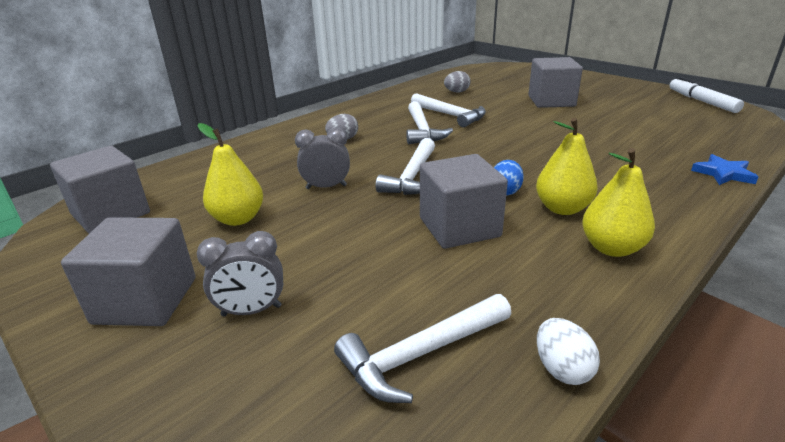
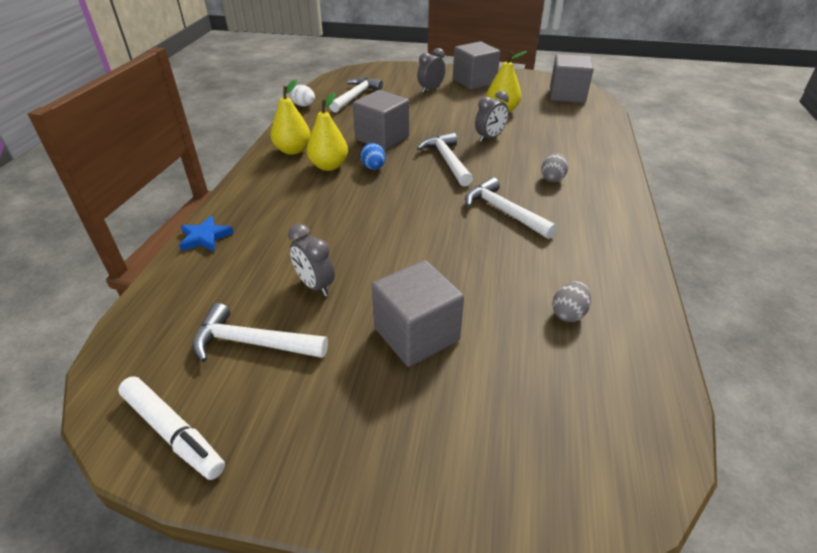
camera: 145 degrees right, 10 degrees up
(450, 115) = (508, 247): white hammer -> white hammer (252, 343)
(611, 127) = (315, 285): none -> grey clock

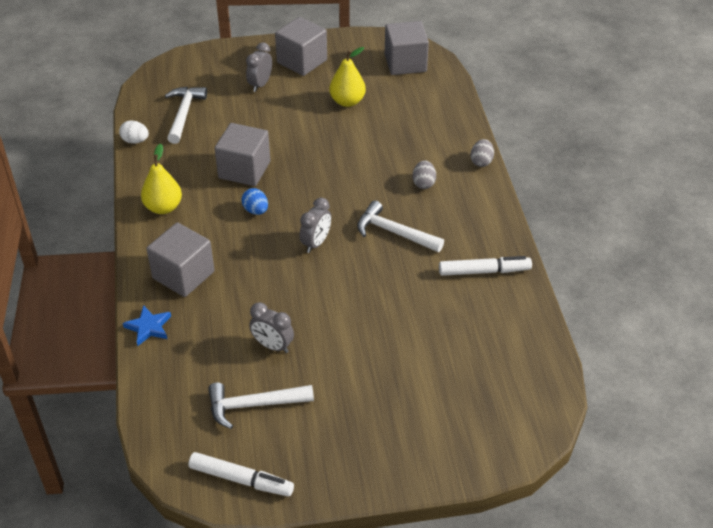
camera: 20 degrees left, 5 degrees up
(329, 166) = (212, 219): yellow pear -> none
(416, 334) = (371, 364): grey cube -> grey cube (183, 275)
(447, 161) = (321, 184): white hammer -> none
(489, 138) = (349, 144): grey clock -> grey clock (316, 243)
(568, 313) = (473, 316): grey egg -> grey egg (481, 161)
(597, 269) = (484, 271): none -> white marker

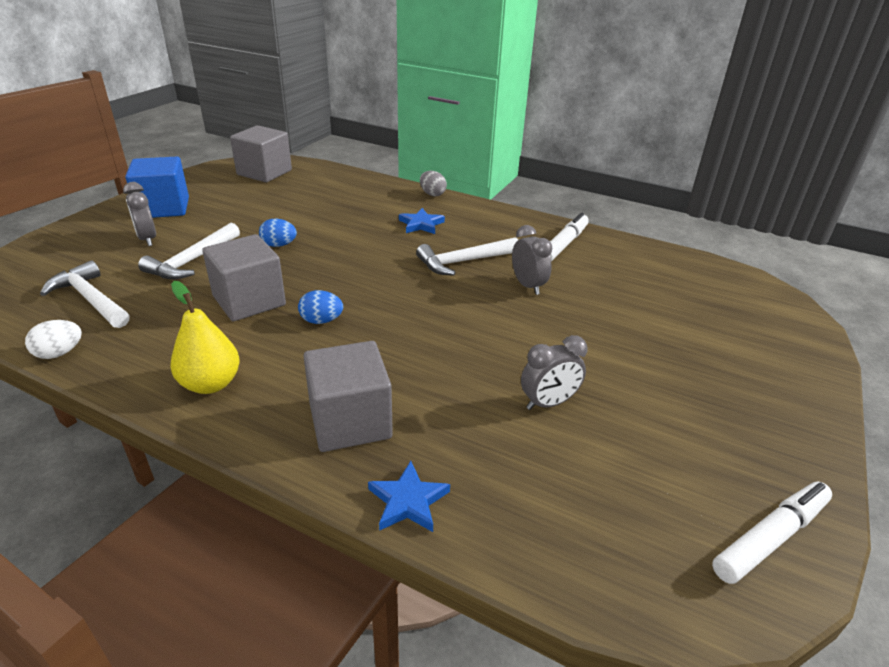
camera: 55 degrees left, 10 degrees down
(254, 405) = (638, 463): white hammer -> white hammer (192, 261)
(302, 61) = (164, 208): grey cube -> blue cube
(316, 139) = (279, 245): none -> blue egg
(316, 243) = (422, 306): grey clock -> grey clock (528, 286)
(347, 101) = (260, 212): yellow pear -> none
(423, 183) = (421, 224): grey egg -> blue star

